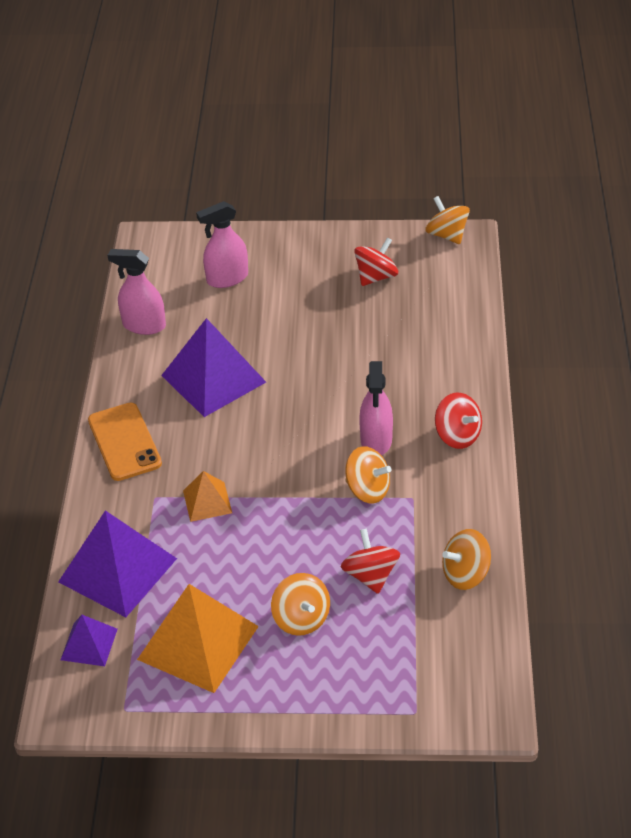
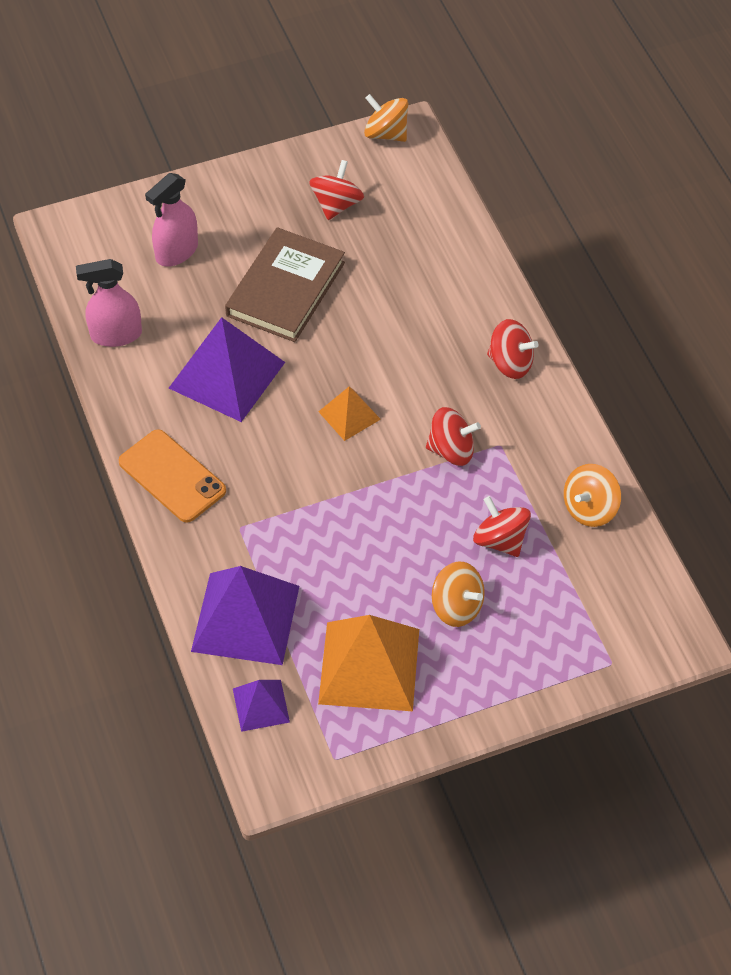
camera: 25 degrees left, 10 degrees up
(207, 501) = (296, 515): orange pyramid -> orange pyramid (349, 415)
(298, 328) = (285, 289): none -> brown book
(367, 490) = (451, 450): orange spinning top -> red spinning top
(376, 440) = (432, 393): pink spray bottle -> none

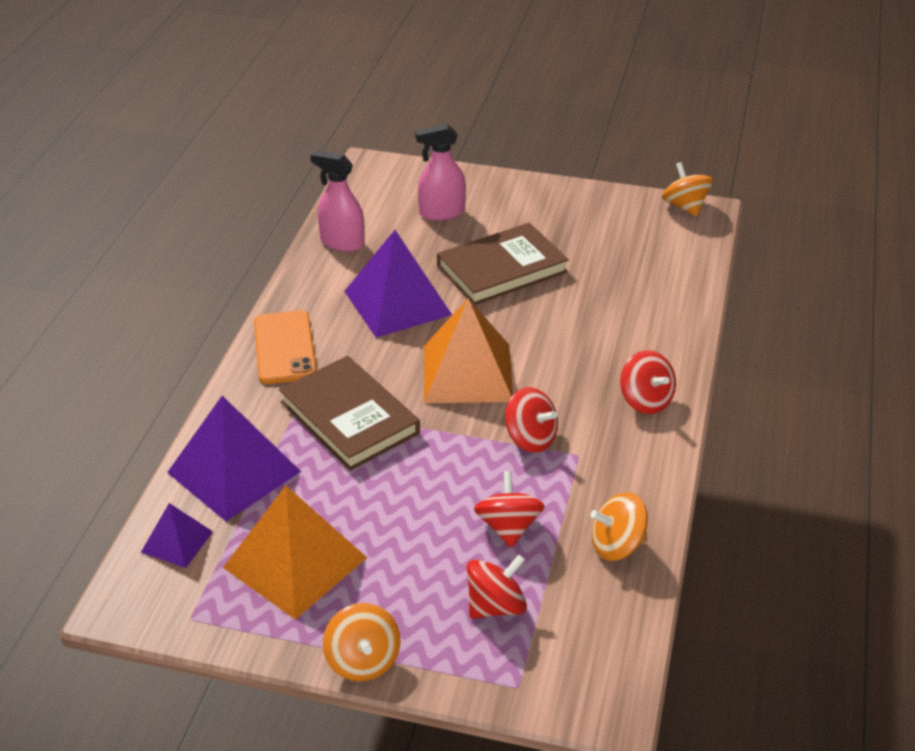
camera: 35 degrees right, 15 degrees down
(292, 514) = (349, 418): none -> brown book
(336, 205) = (598, 234): red spinning top -> red spinning top (495, 606)
(349, 415) = (467, 373): orange pyramid -> orange pyramid, size x1.93
(457, 607) = (417, 558): orange spinning top -> orange spinning top (363, 660)

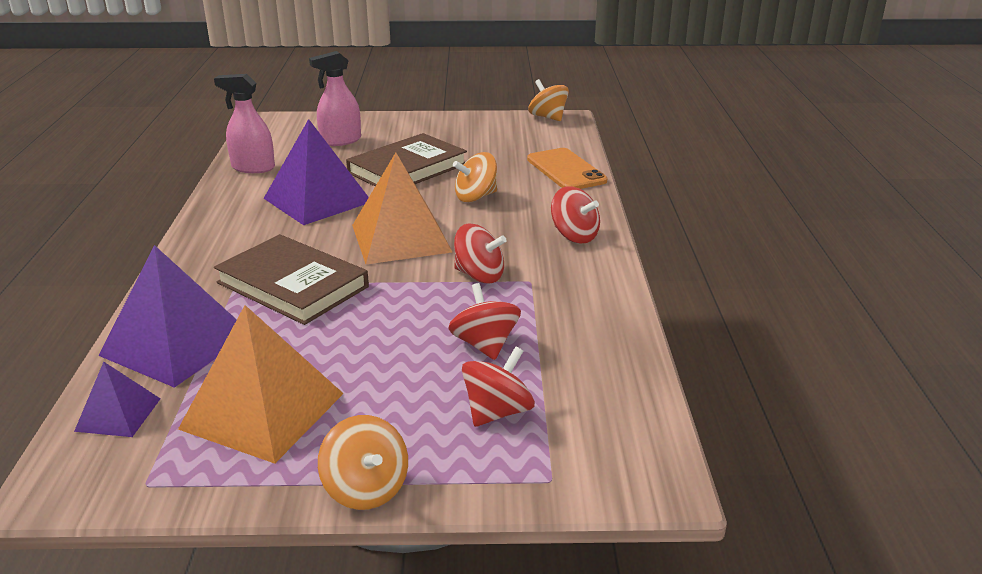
camera: 15 degrees left, 10 degrees down
(284, 348) = (212, 243): orange phone -> orange phone (566, 170)
(617, 545) = (598, 342): orange spinning top -> orange spinning top (476, 197)

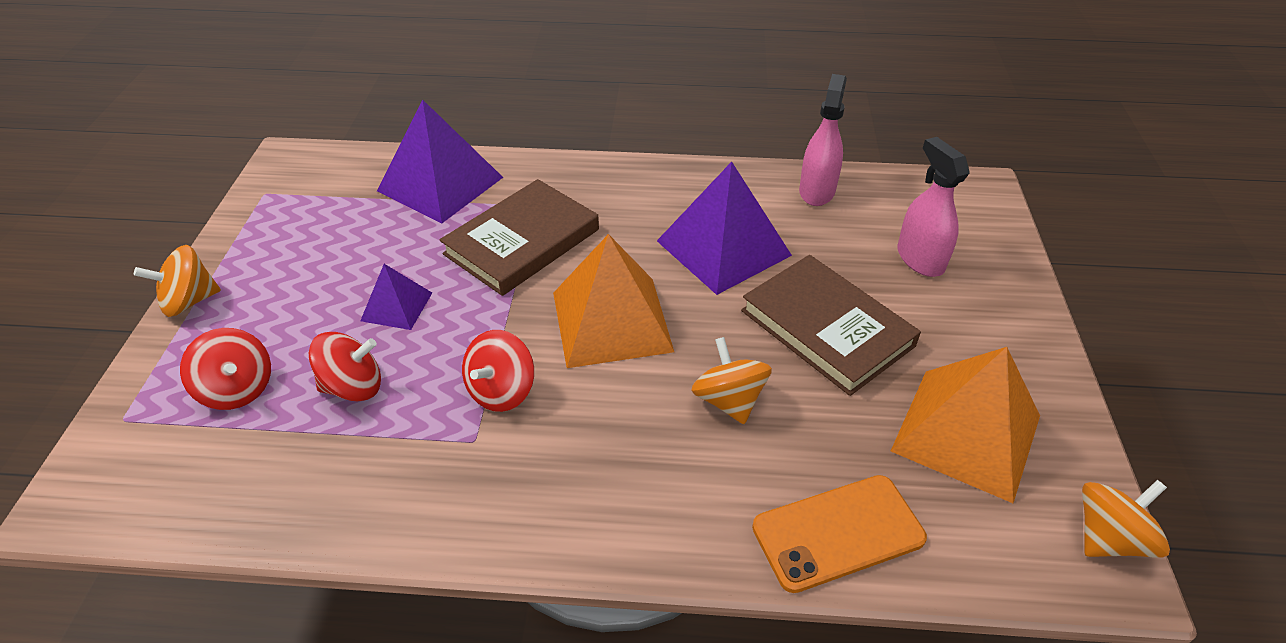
camera: 95 degrees right, 15 degrees up
(118, 414) = (354, 170): purple pyramid -> purple pyramid (397, 306)
(263, 410) = (321, 240): orange pyramid -> orange pyramid (966, 433)
(574, 236) = (589, 508): red spinning top -> none

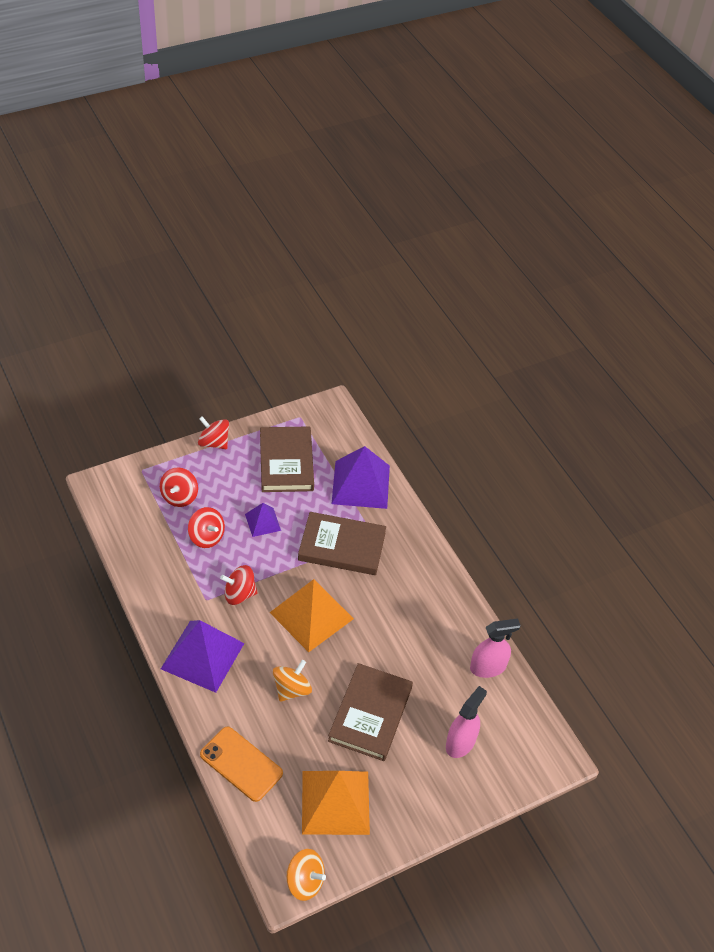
camera: 55 degrees right, 5 degrees up
(189, 301) = (214, 442): orange spinning top -> red spinning top
(322, 238) = (286, 462): none -> brown book
(723, 248) = (401, 640): purple pyramid -> purple pyramid (202, 656)

